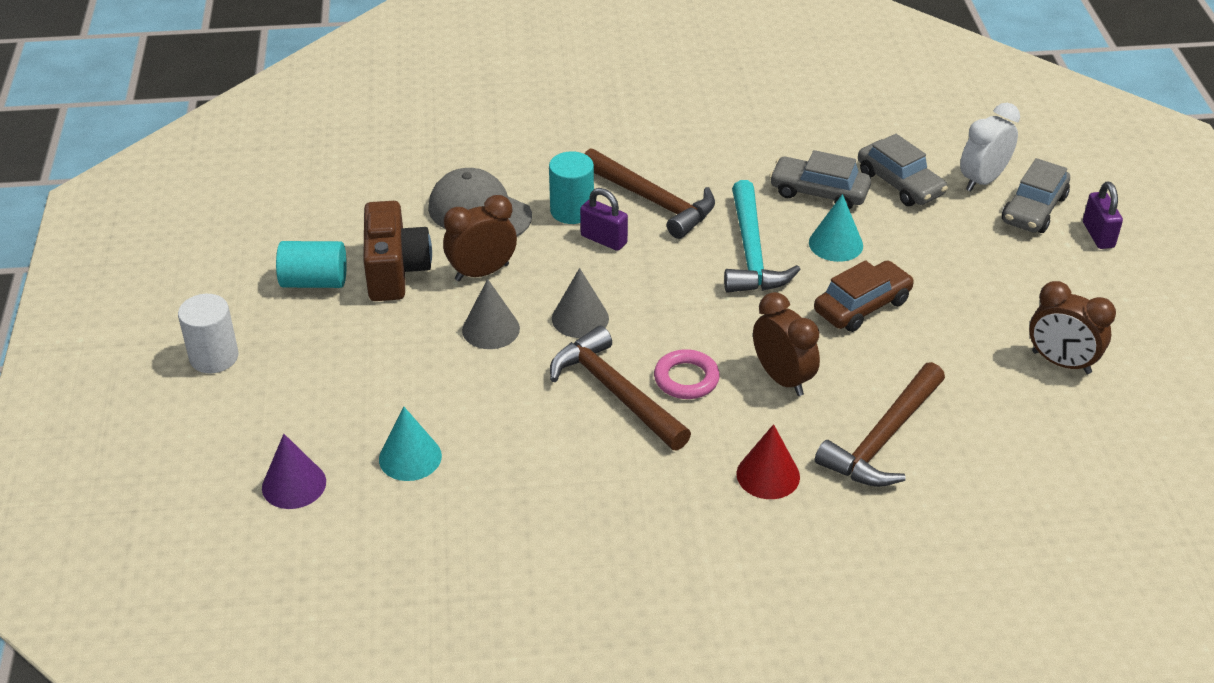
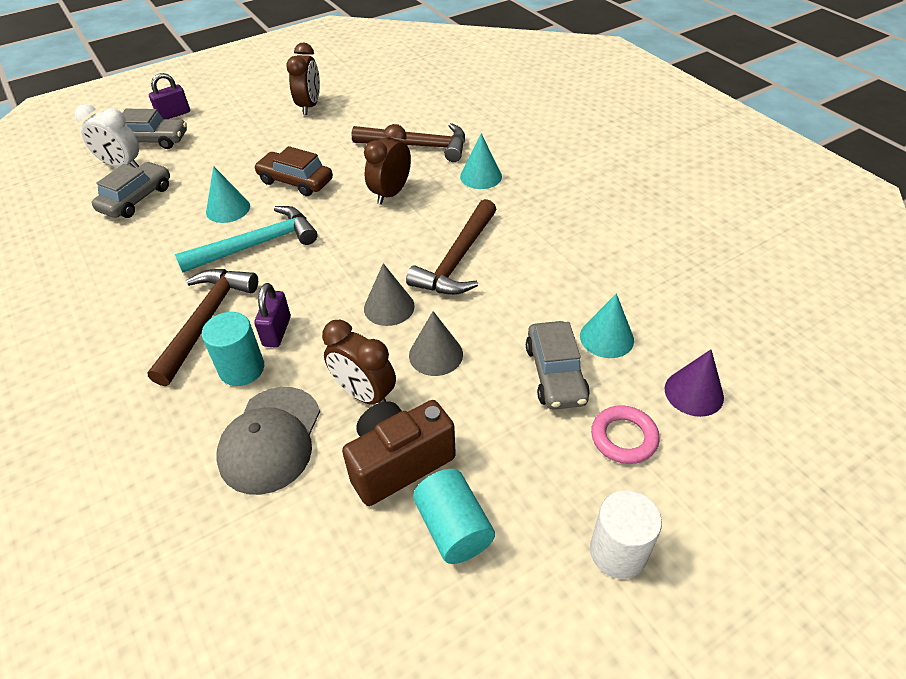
camera: 115 degrees left, 5 degrees up
(686, 379) = (420, 232): pink ring -> pink ring (623, 438)
(768, 475) = (481, 176): red cone -> turquoise cone
(819, 192) = (161, 233): grey car -> grey car (555, 374)

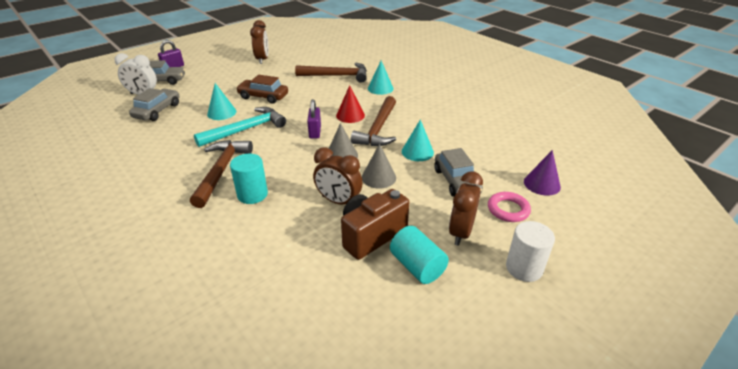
camera: 10 degrees left, 10 degrees down
(270, 439) = (282, 230): grey cap -> none
(277, 331) = (271, 173): purple padlock -> purple padlock (315, 132)
(391, 193) = (326, 99): brown clock -> brown clock (461, 232)
(420, 228) = (350, 115): none -> red cone
(606, 337) = (481, 161): turquoise cone -> turquoise cone (417, 152)

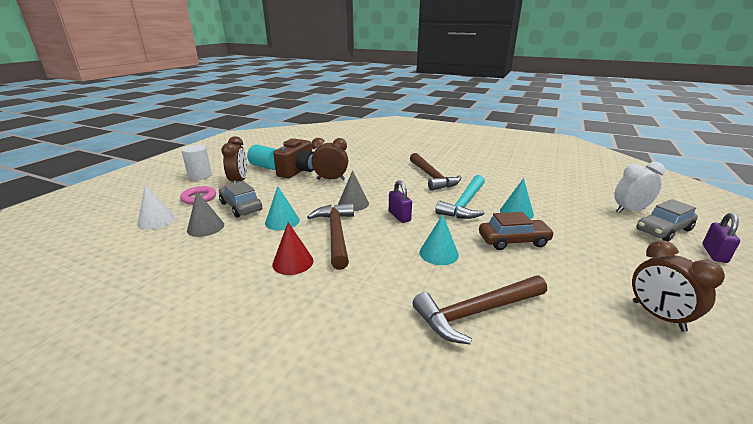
camera: 155 degrees right, 10 degrees down
(157, 111) = (573, 200): grey car -> none
(252, 194) = (392, 172): turquoise cylinder -> none
(350, 115) = (381, 243): red cone -> red cone (293, 262)
(378, 177) = (310, 196): grey cone -> grey cone (205, 227)
(380, 88) = (377, 303): turquoise cone -> turquoise cone (438, 253)
(542, 184) = (156, 220): purple cone -> white cone

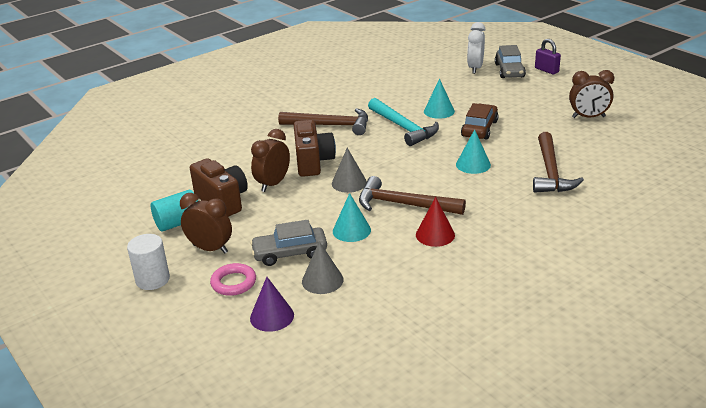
camera: 60 degrees left, 5 degrees up
(156, 220) = (272, 316): white cone -> purple cone
(372, 184) = (313, 162): none -> brown camera
(399, 216) = (398, 165): purple padlock -> none

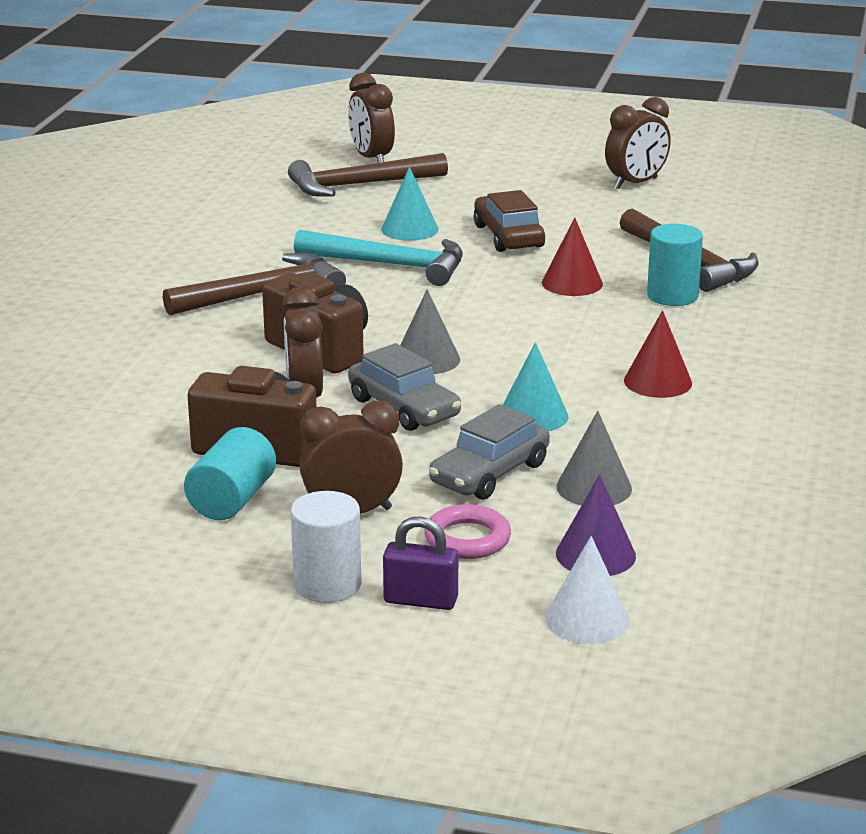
camera: 40 degrees left, 5 degrees down
(220, 348) = (587, 619): none -> white cone
(403, 205) = (555, 361): brown hammer -> brown hammer (360, 185)
(473, 164) = (572, 283): turquoise cone -> red cone
(475, 68) = (371, 158): white clock -> brown clock
(509, 70) = (430, 150): grey car -> grey car (404, 408)
(513, 188) = (672, 296): none -> turquoise cylinder
(546, 70) = (485, 137): purple padlock -> purple padlock (420, 600)

